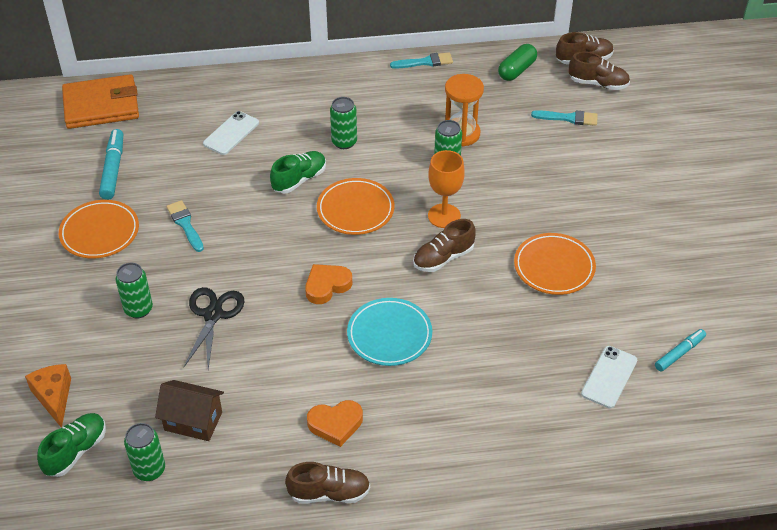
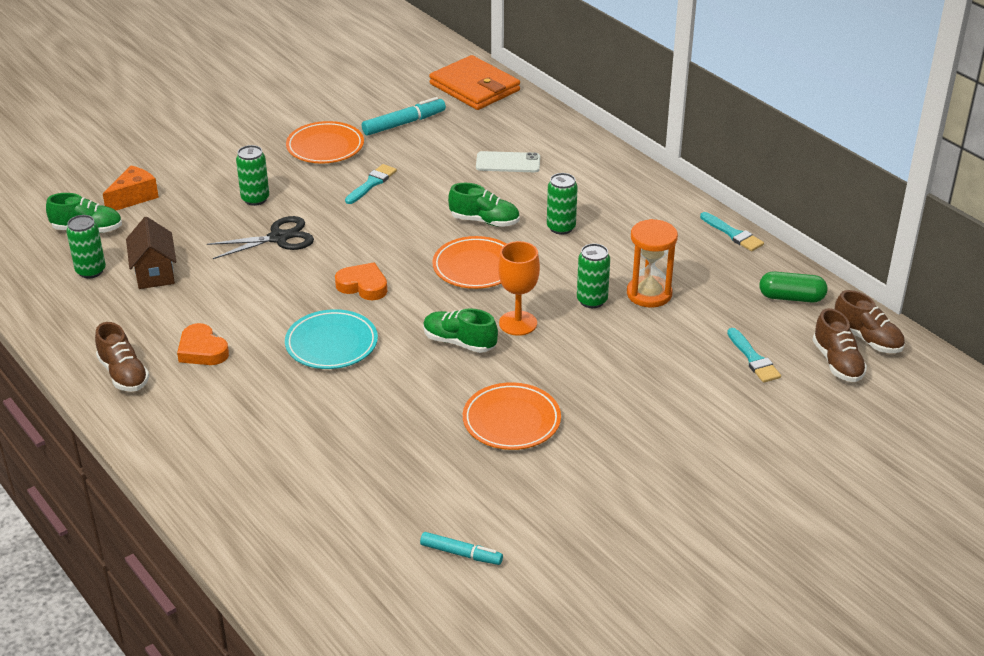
camera: 60 degrees right, 10 degrees down
(443, 258) = (459, 342): brown shoe -> green shoe
(609, 377) = (386, 509): white phone -> none

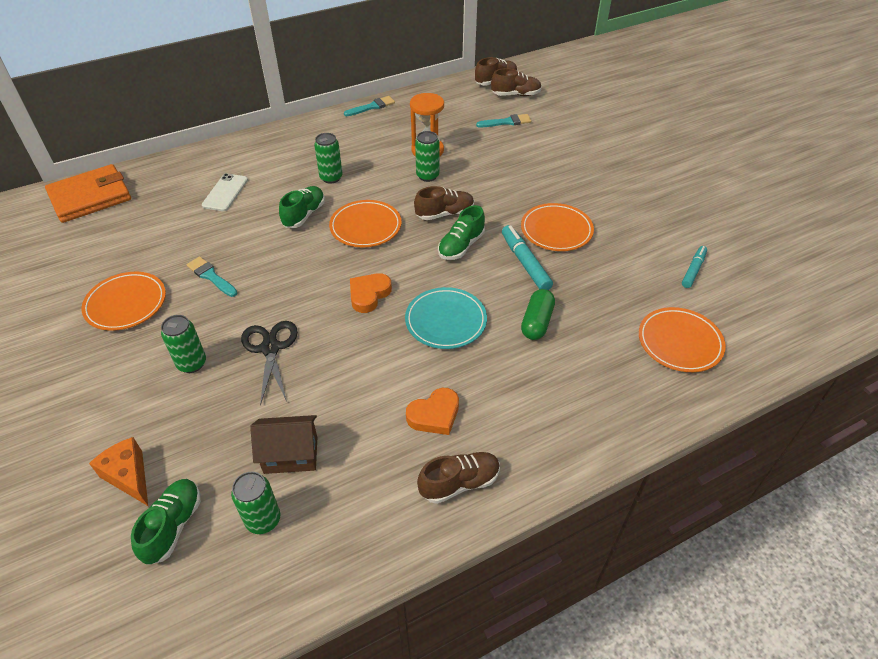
camera: 80 degrees left, 10 degrees up
(322, 534) = (679, 342): none -> orange plate
(403, 123) = (120, 246): turquoise marker -> turquoise marker (525, 263)
(518, 323) = (445, 214): orange goblet -> brown shoe
(791, 297) = (448, 98): green capsule -> green capsule (537, 322)

